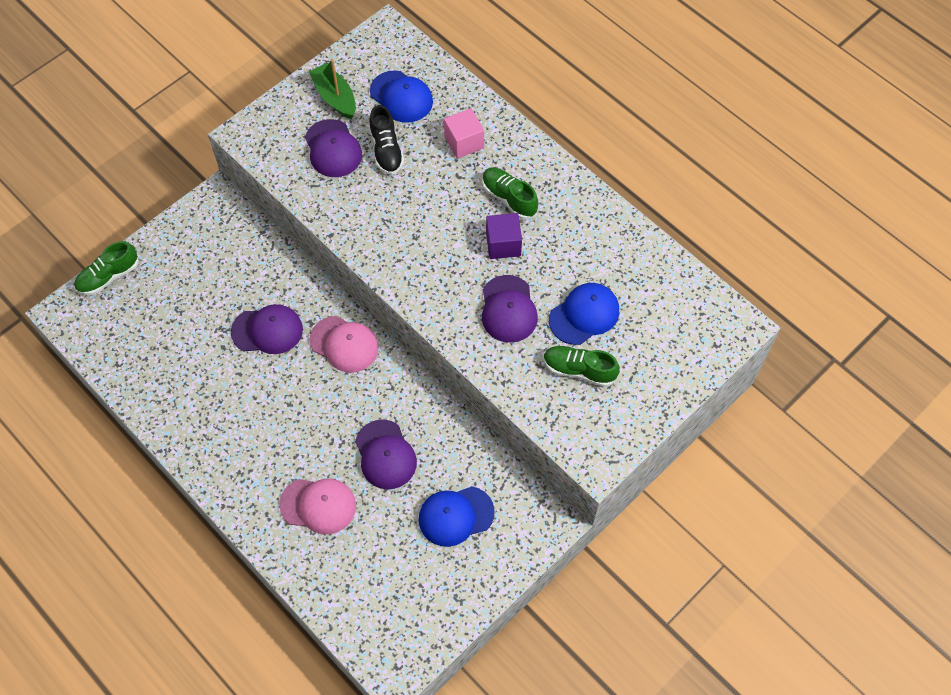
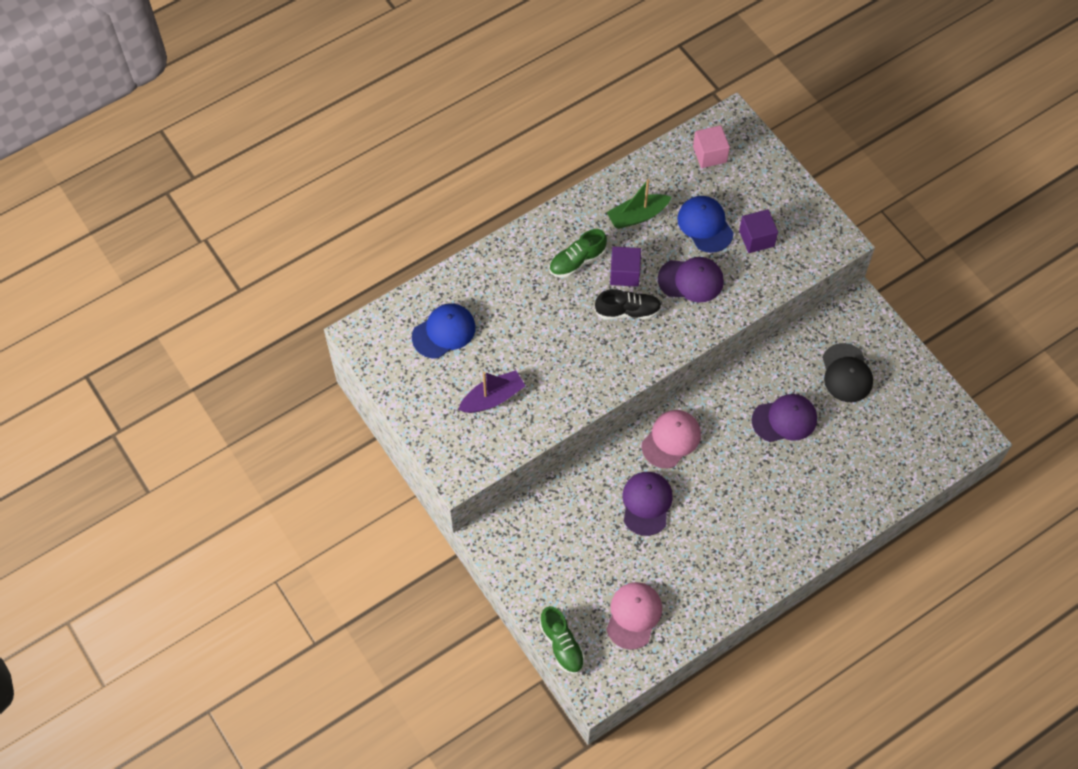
camera: 80 degrees left, 0 degrees up
(318, 505) = (825, 478): pink cap -> pink cap (633, 615)
(333, 149) = (492, 398): purple cap -> purple boat
(335, 97) = (431, 389): green boat -> green boat (637, 216)
(386, 150) = (504, 353): black shoe -> black shoe (628, 311)
(456, 516) = (846, 373): blue cap -> black cap
(464, 142) = (508, 287): pink cube -> pink cube (709, 154)
(579, 370) = (756, 238): green shoe -> purple cube

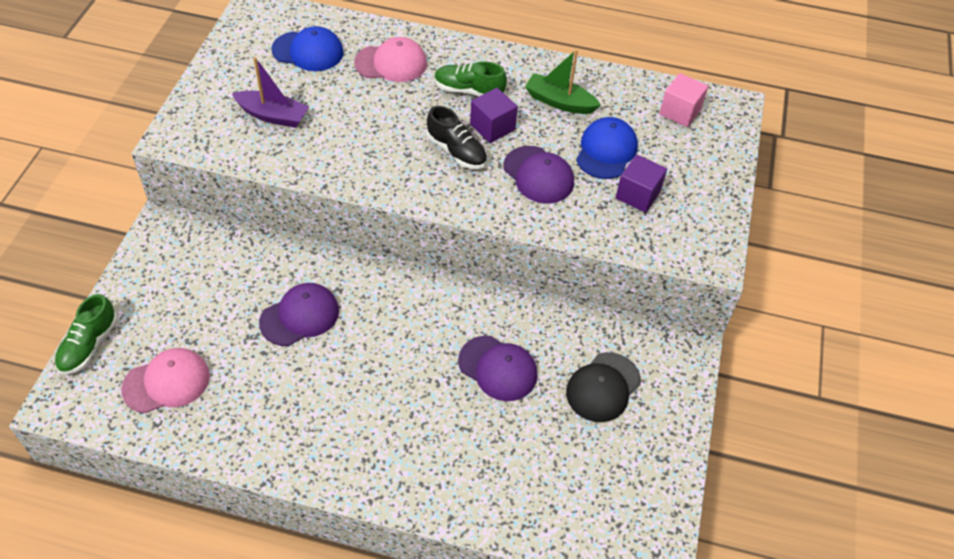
camera: 45 degrees right, 10 degrees down
(671, 439) = (386, 292): pink cap -> pink cap (391, 63)

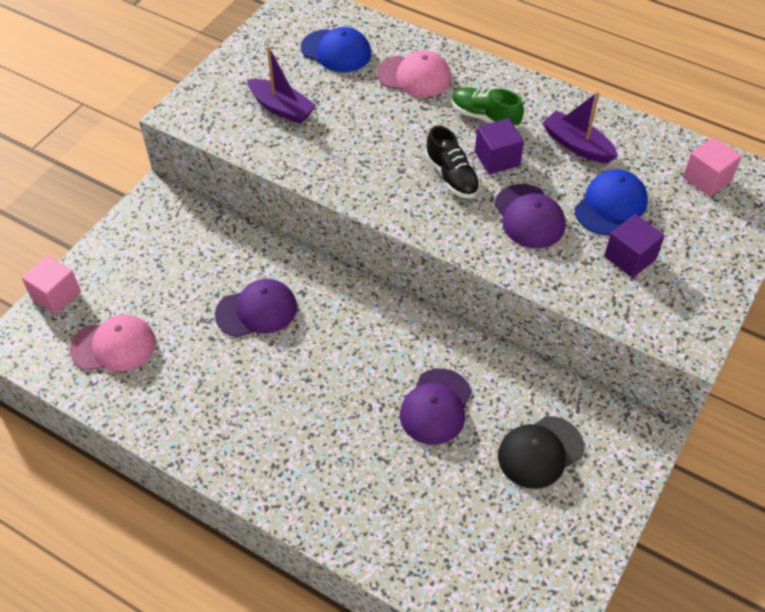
camera: 20 degrees right, 0 degrees up
(89, 345) = (56, 295): green shoe -> pink cube
(498, 368) = (436, 407): purple cap -> purple cap turned 60 degrees clockwise
(559, 102) = (577, 145): green boat -> purple boat

